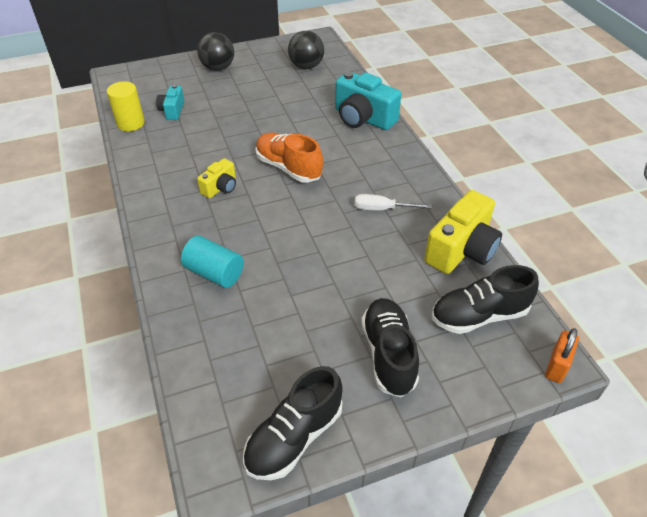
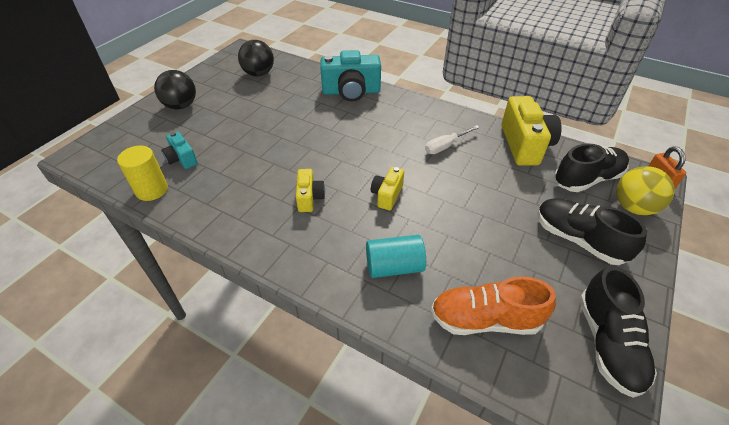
camera: 40 degrees left, 0 degrees up
(278, 219) = (387, 195): none -> yellow camera
(288, 168) = (344, 153): orange shoe -> orange shoe (485, 319)
(479, 315) = (587, 179): black shoe -> black shoe turned 150 degrees counterclockwise
(488, 367) = (633, 207): none -> yellow ball

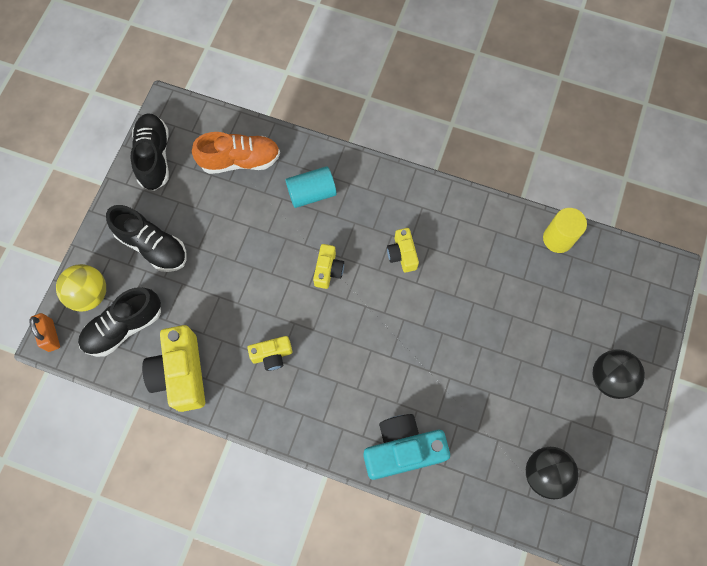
camera: 170 degrees right, 25 degrees up
(182, 159) = (554, 285): turquoise camera -> none
(445, 146) = (272, 355): white screwdriver -> yellow camera

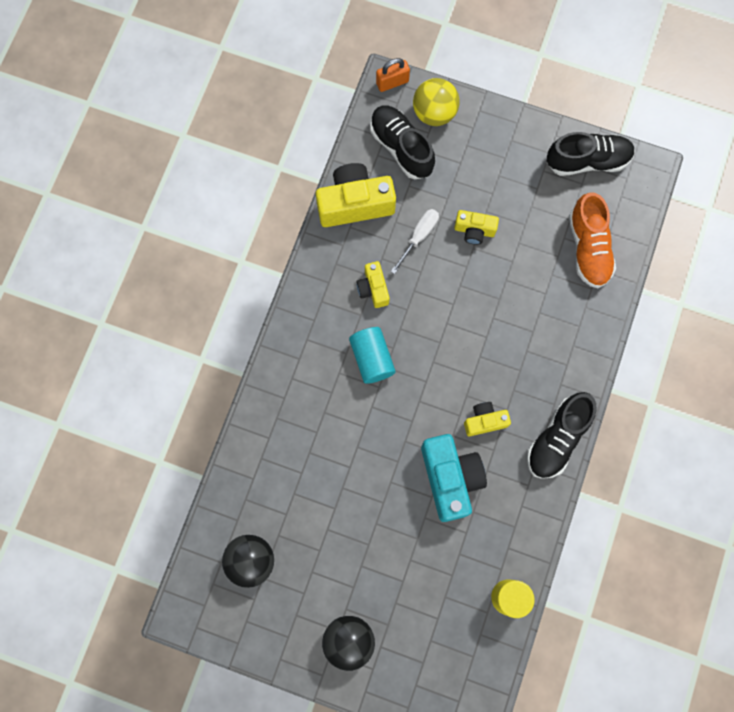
camera: 90 degrees right, 5 degrees up
(153, 246) = (487, 167): black shoe -> black shoe (557, 439)
(220, 311) = (419, 236): none -> white screwdriver
(311, 193) = (553, 324): turquoise cylinder -> turquoise cylinder (372, 358)
(328, 270) = (464, 343): yellow camera -> yellow camera (474, 230)
(402, 449) = (278, 417): turquoise camera -> turquoise camera (450, 478)

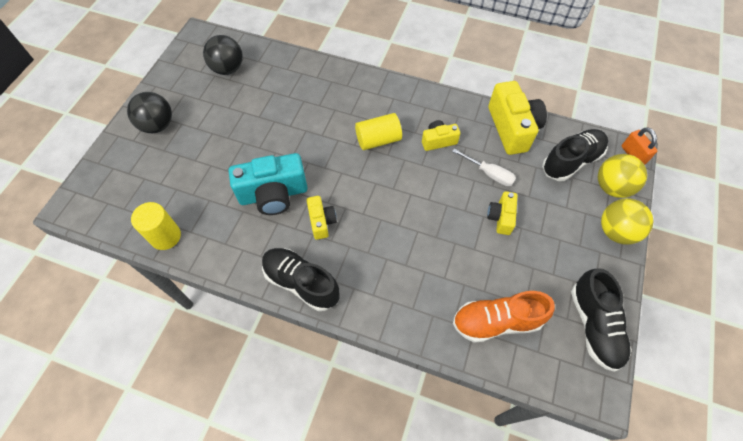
camera: 90 degrees right, 15 degrees down
(372, 358) = (378, 140): turquoise cylinder -> yellow cylinder
(487, 120) = (616, 231): none -> yellow ball

